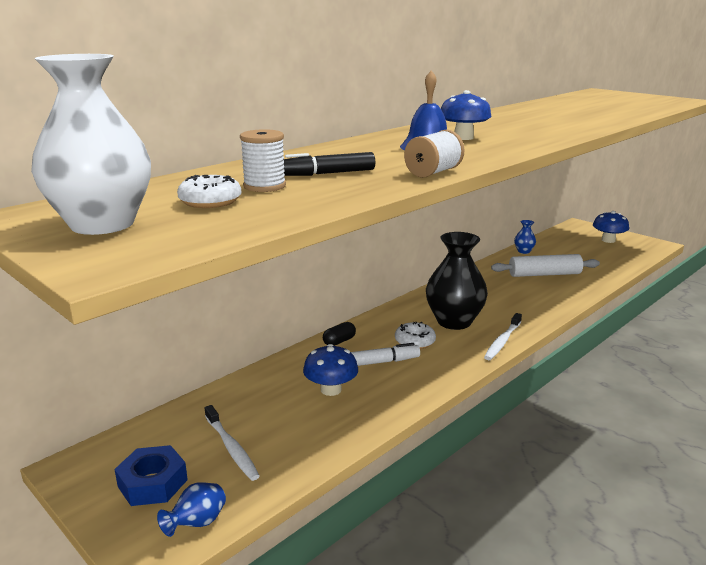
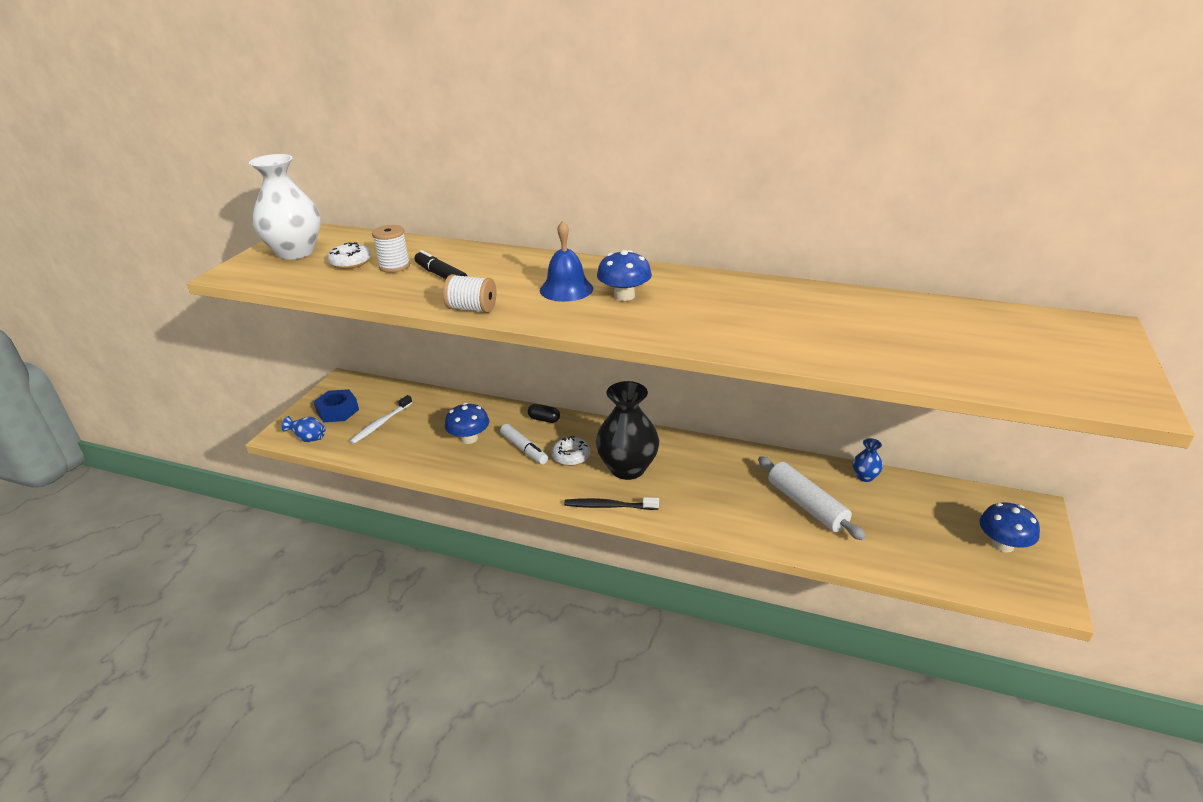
camera: 65 degrees right, 10 degrees up
(502, 341) = (609, 506): white toothbrush -> black toothbrush

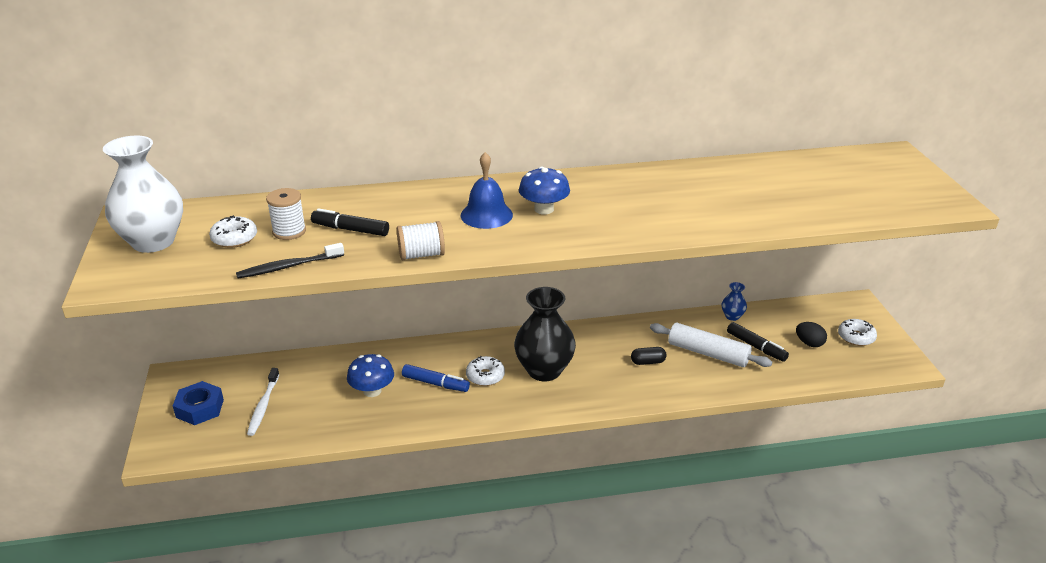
camera: 30 degrees left, 0 degrees up
(308, 439) = (194, 447): blue vase -> none
(524, 449) = (435, 383): white marker -> blue marker
(544, 419) = (430, 350): black capsule -> black capsule (648, 362)
(609, 506) = (556, 408): black toothbrush -> black toothbrush (289, 266)
(867, 516) = (756, 347): none -> black marker
(936, 532) = (809, 343): none -> black egg
(1002, 544) = (856, 337): blue mushroom -> white donut

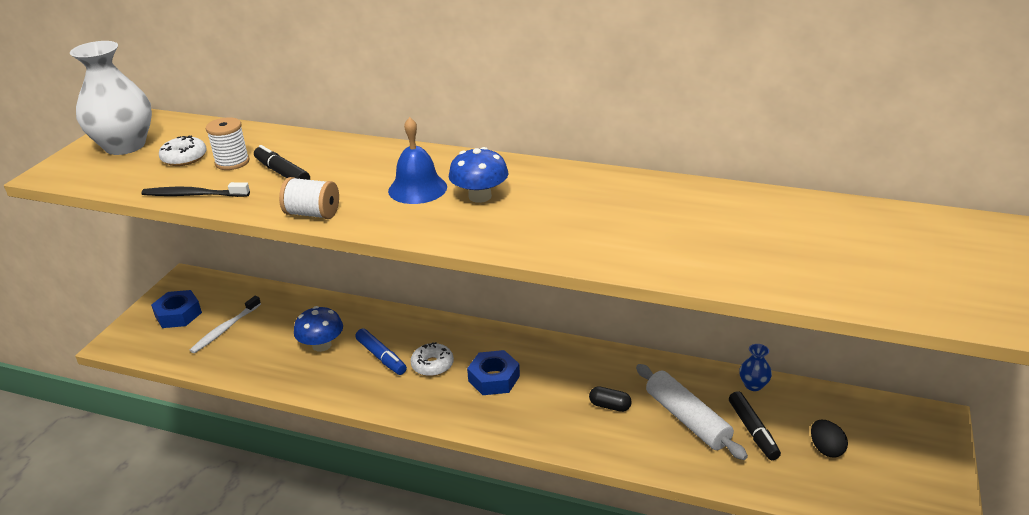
camera: 30 degrees right, 0 degrees up
(544, 370) = (494, 378): black vase -> blue nut
(856, 337) = (897, 462): white donut -> none

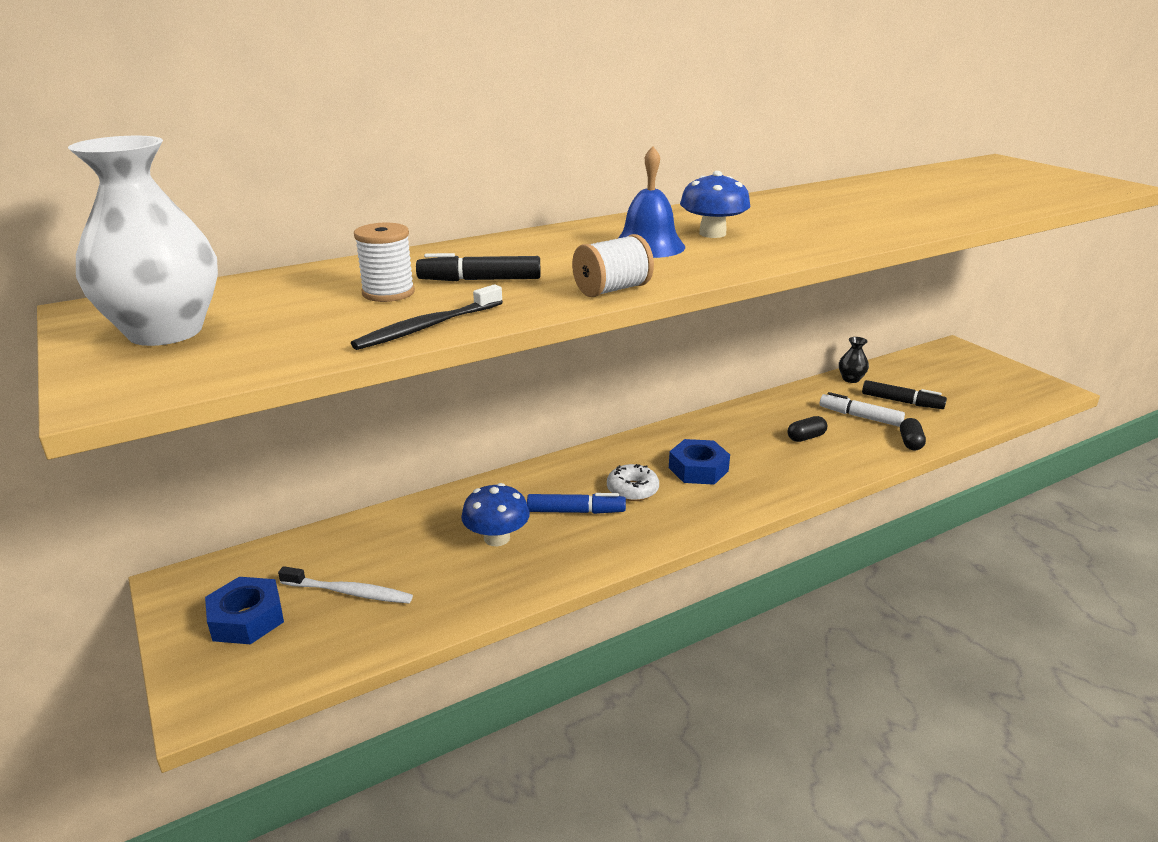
camera: 50 degrees left, 5 degrees down
(184, 158) = (306, 310): white donut -> none
(225, 329) = (348, 592): white toothbrush -> white toothbrush turned 60 degrees counterclockwise
(680, 465) = (910, 442): none -> black capsule
(687, 419) = (860, 417): white rolling pin -> white marker
(753, 385) = (851, 379): blue vase -> black vase
(826, 449) = (948, 389): black egg -> none

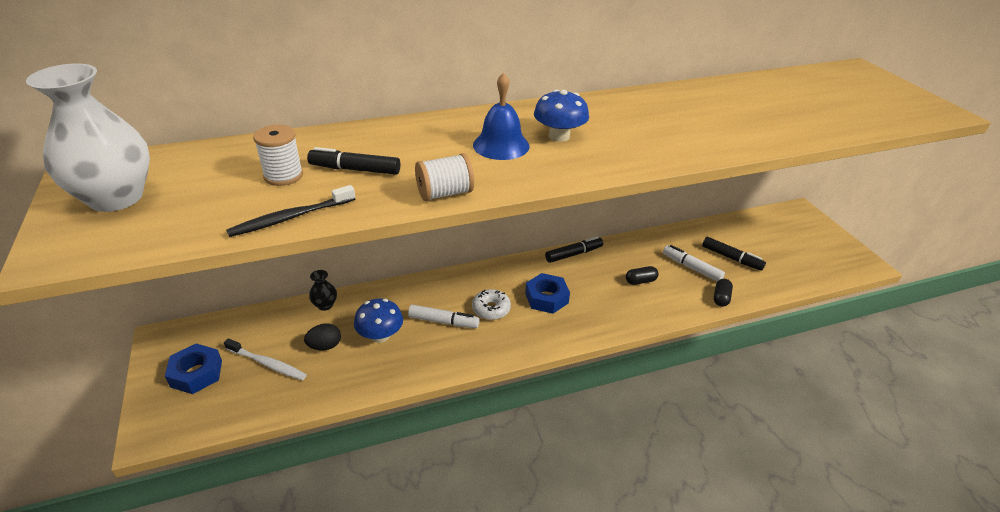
camera: 10 degrees right, 10 degrees up
(424, 560) = (325, 346): none -> black egg
(575, 511) = (443, 321): blue marker -> white marker
(710, 420) = (573, 254): none -> black marker
(851, 379) = (700, 231): black vase -> black vase (325, 305)

